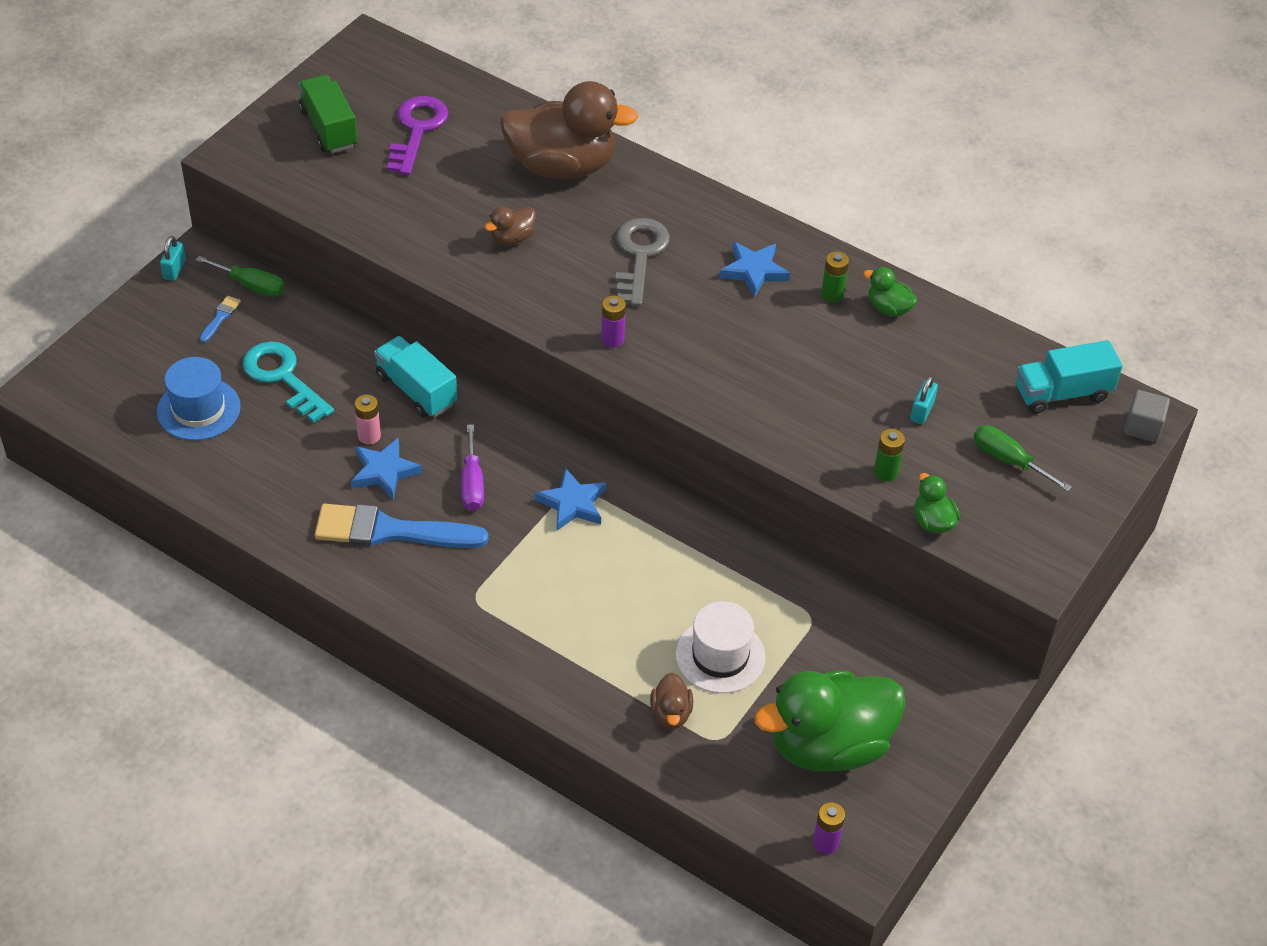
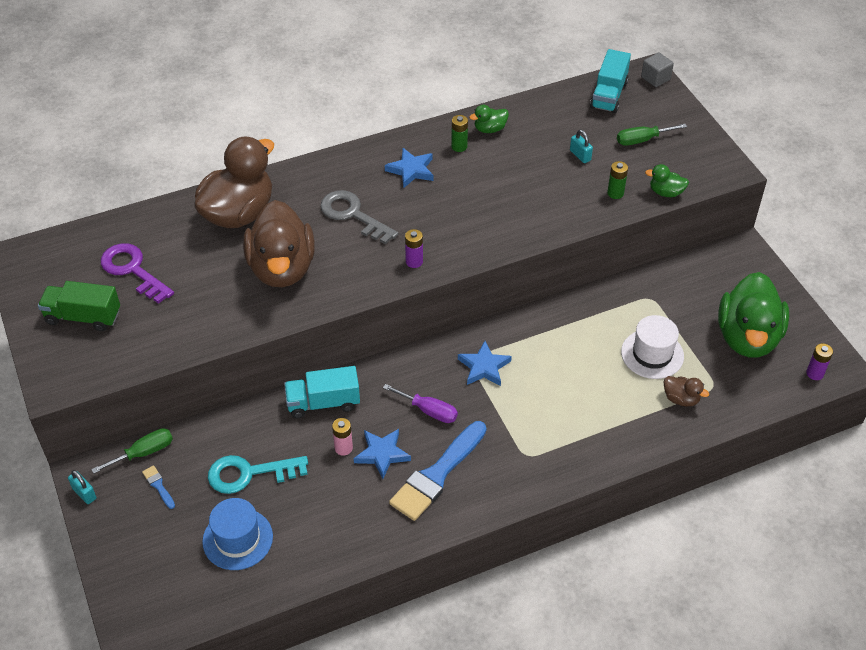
camera: 55 degrees left, 0 degrees up
(512, 238) = (282, 268): brown duck -> brown duck, size x2.35

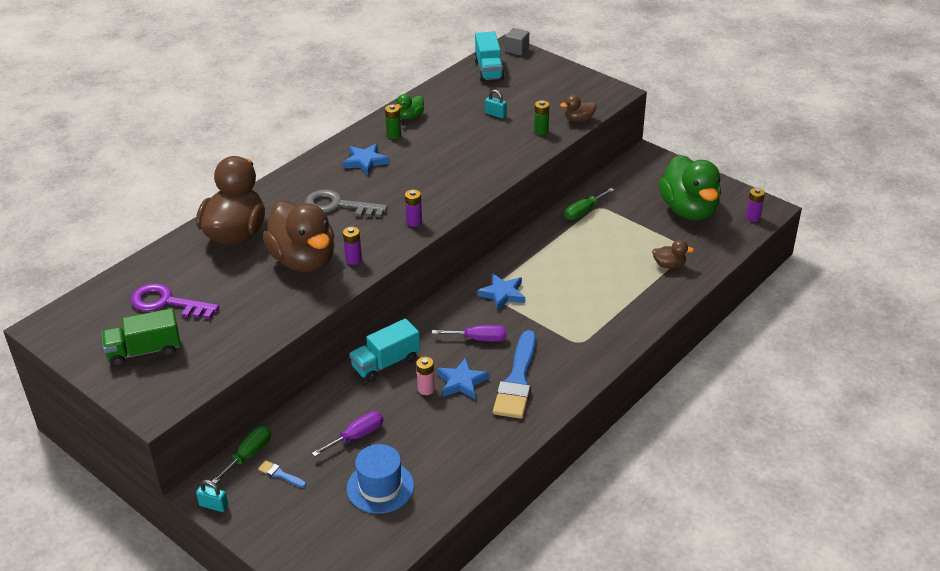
camera: 25 degrees left, 10 degrees down
(249, 474) = (357, 436): turquoise key -> purple screwdriver
(329, 285) = (353, 260): none -> purple battery
(642, 140) = (536, 91): green screwdriver -> green screwdriver (584, 211)
(652, 354) = (627, 243): white hat -> none
(666, 192) = (579, 120): green duck -> brown duck

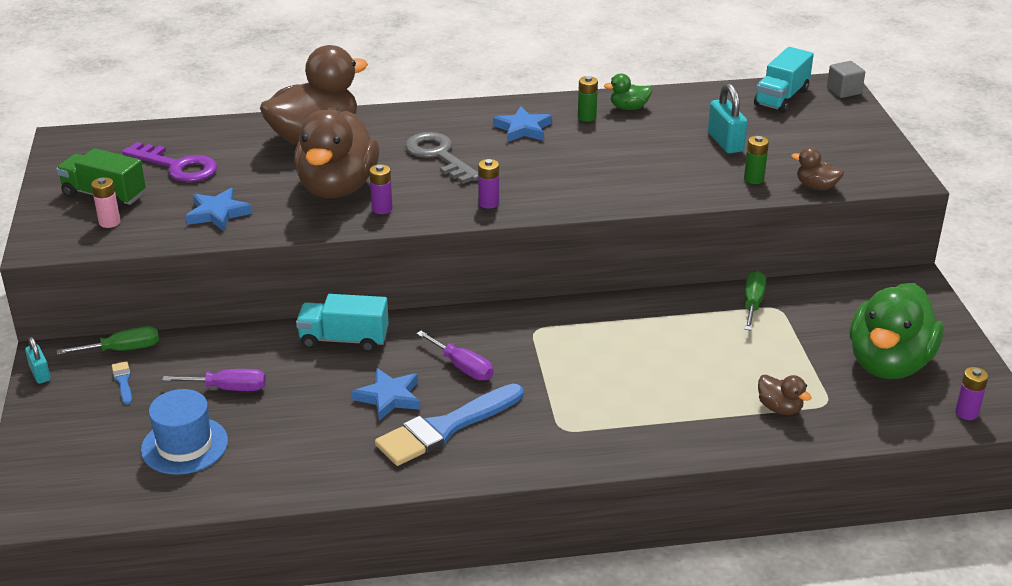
camera: 40 degrees right, 5 degrees down
(167, 303) = (177, 166): purple key -> purple key turned 150 degrees clockwise
(426, 389) = (347, 384): pink battery -> pink battery (109, 222)
(495, 114) = (725, 142): turquoise padlock -> turquoise padlock, size x1.65
(502, 294) = (546, 338): blue star -> blue star (218, 213)
(584, 211) = (752, 303): green screwdriver -> green screwdriver turned 105 degrees clockwise

